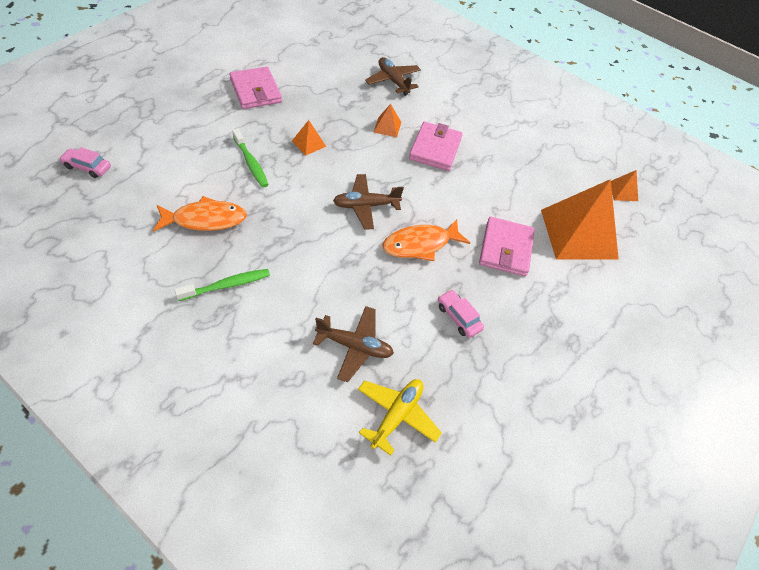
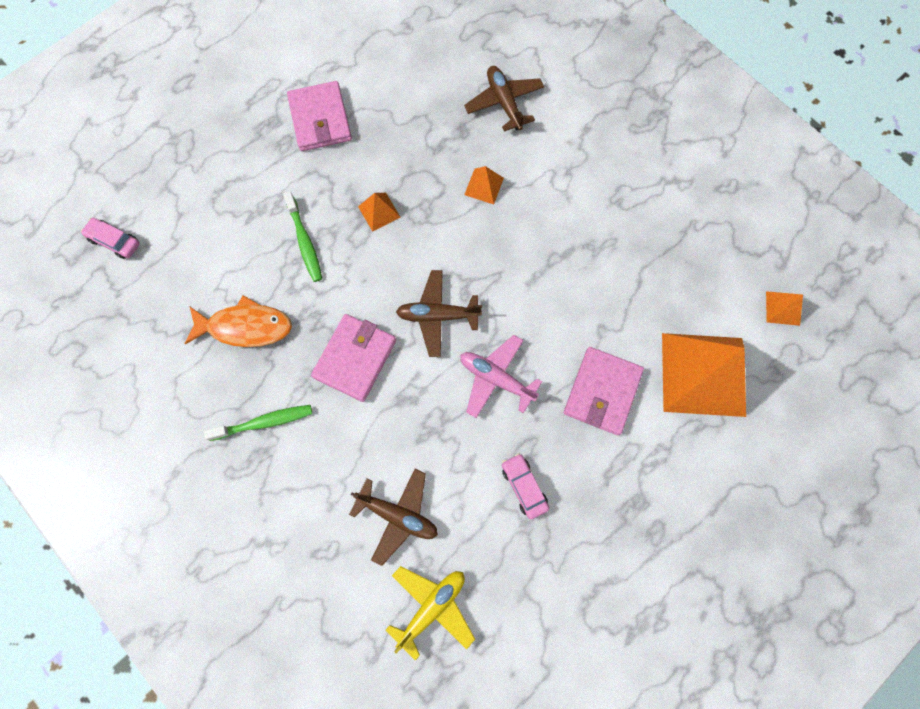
camera: 15 degrees right, 20 degrees up
(420, 244) = (496, 378): orange fish -> pink plane
(435, 149) = (541, 226): pink wallet -> pink wallet (355, 358)

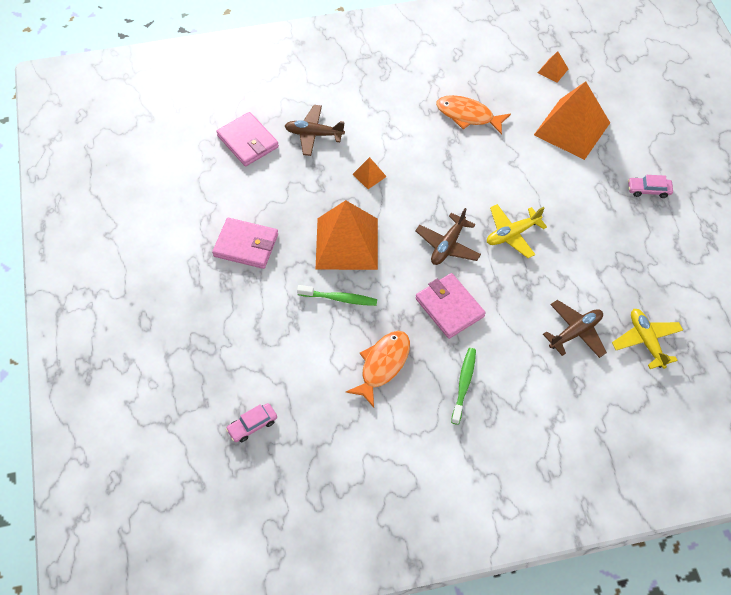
camera: 60 degrees left, 15 degrees down
(379, 211) = (346, 243): orange pyramid -> orange pyramid, size x2.39
(496, 378) = (512, 234): pink plane -> yellow plane
(524, 486) = (593, 254): pink car -> pink car (648, 190)
(602, 392) = (554, 183): pink wallet -> pink wallet (248, 141)
(640, 245) = (468, 115): none -> orange fish

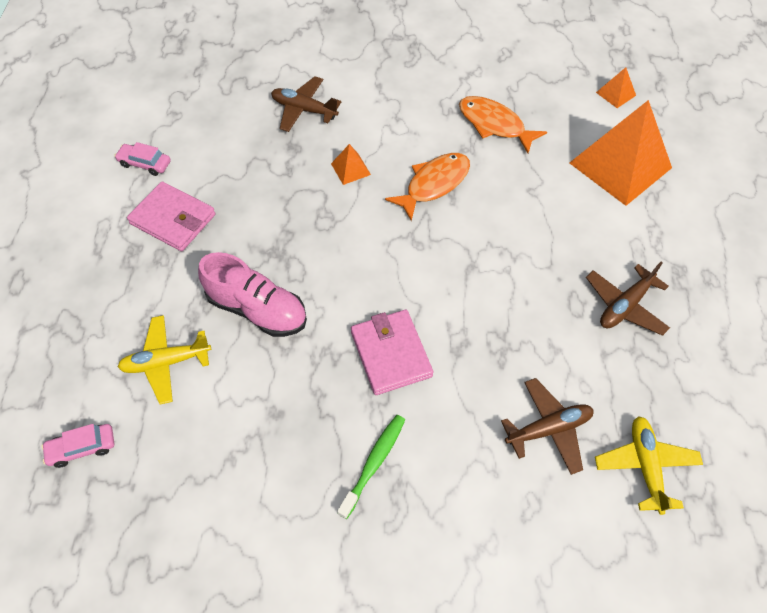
camera: 15 degrees right, 0 degrees up
(248, 141) = (226, 103): pink wallet -> none
(340, 298) = (257, 309): green toothbrush -> pink shoe
(346, 243) = (292, 243): orange pyramid -> none
(383, 365) = (278, 409): orange fish -> orange fish (434, 184)
(448, 245) = (416, 274): brown plane -> brown plane (625, 306)
(512, 234) = (503, 278): yellow plane -> yellow plane (166, 362)
(648, 190) = (701, 261): pink car -> pink car (145, 163)

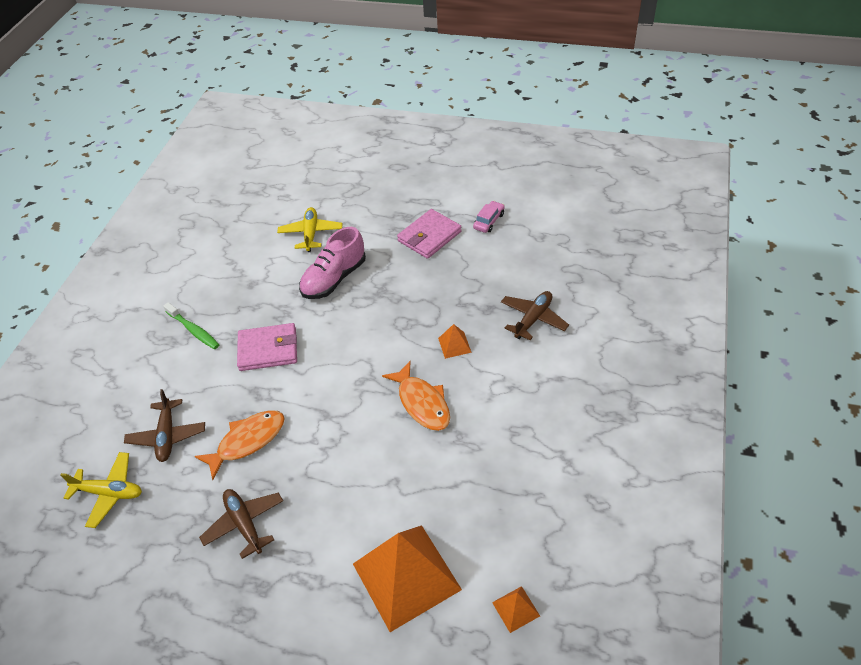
camera: 105 degrees right, 10 degrees down
(82, 448) = (269, 200): pink car -> none
(494, 124) = (488, 468): orange fish -> orange fish (247, 441)

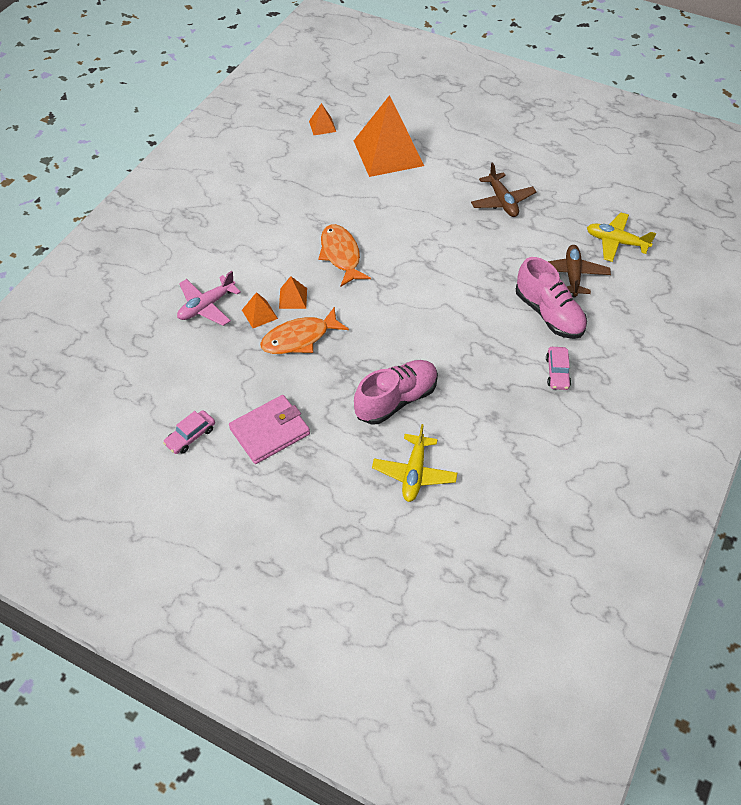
camera: 170 degrees left, 5 degrees up
(194, 330) = (557, 372): green toothbrush -> pink car
(197, 385) = (548, 314): none -> pink shoe
(247, 441) = (499, 256): orange fish -> orange fish (299, 338)
(268, 349) = (477, 334): pink wallet -> none
(479, 323) = (259, 314): none -> orange pyramid
(533, 319) = (206, 306): brown plane -> pink plane

